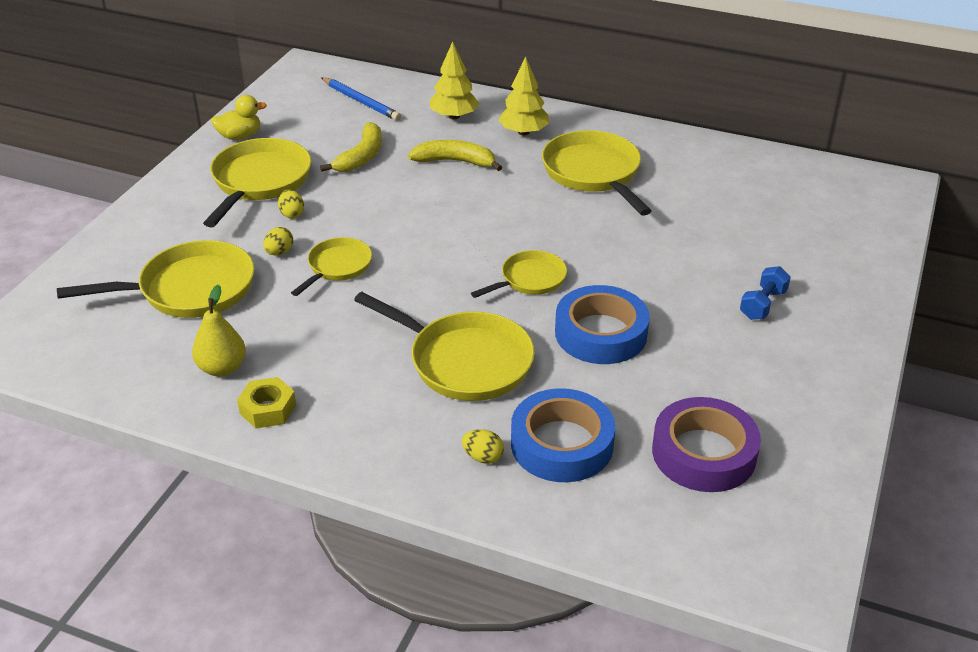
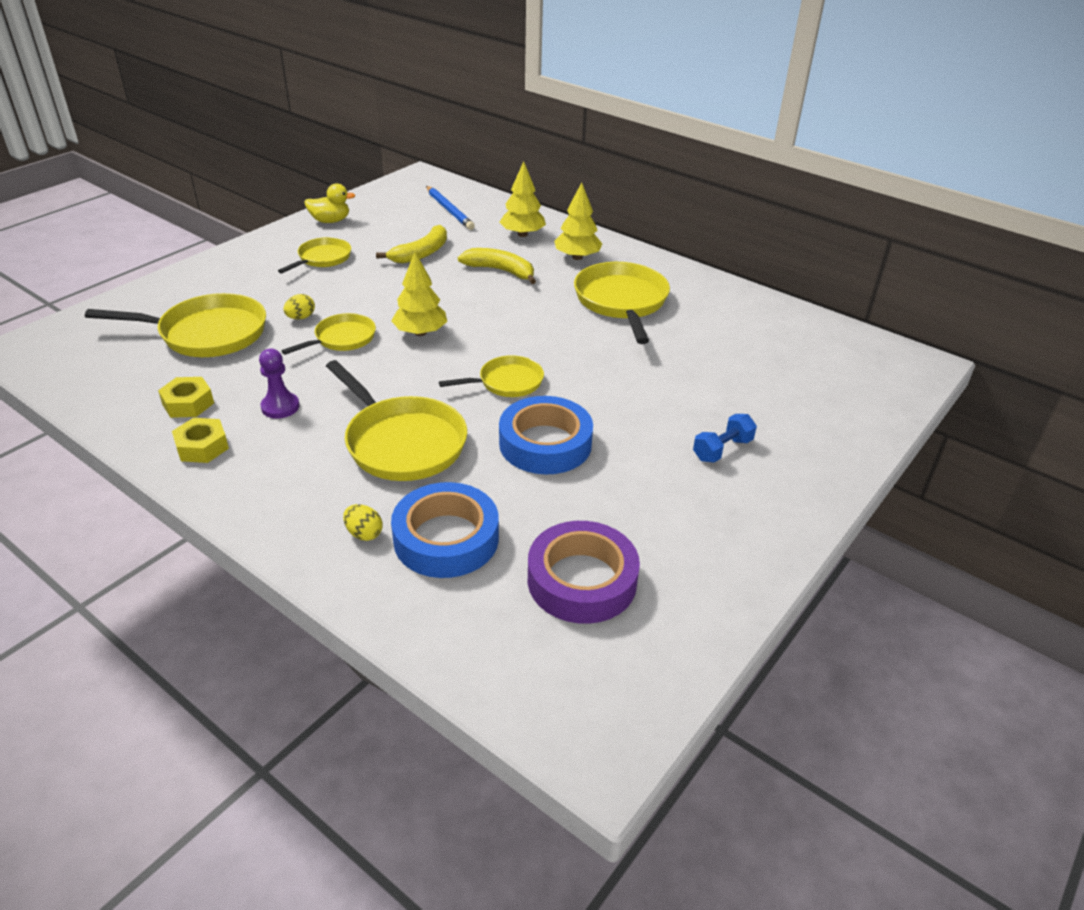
camera: 15 degrees right, 0 degrees up
(222, 368) = (188, 403): yellow pear -> yellow nut
(259, 182) = (322, 258): yellow pan -> yellow pan, size x0.58
(292, 214) = (332, 289): yellow egg -> none
(320, 351) = (280, 407): none -> purple pawn
(414, 244) = (420, 332): none -> yellow tree

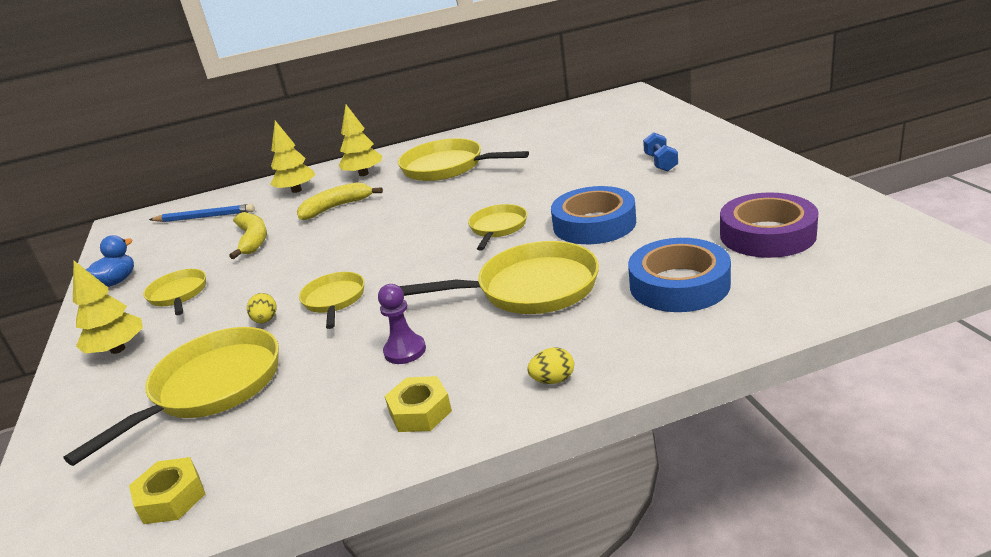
camera: 50 degrees left, 10 degrees down
(188, 403) = (329, 415): yellow nut -> yellow nut (171, 498)
(330, 221) = (117, 281): yellow duck -> blue duck
(364, 533) = (643, 325): yellow egg -> yellow egg (553, 380)
(420, 332) = (378, 257): yellow tree -> yellow tree (118, 349)

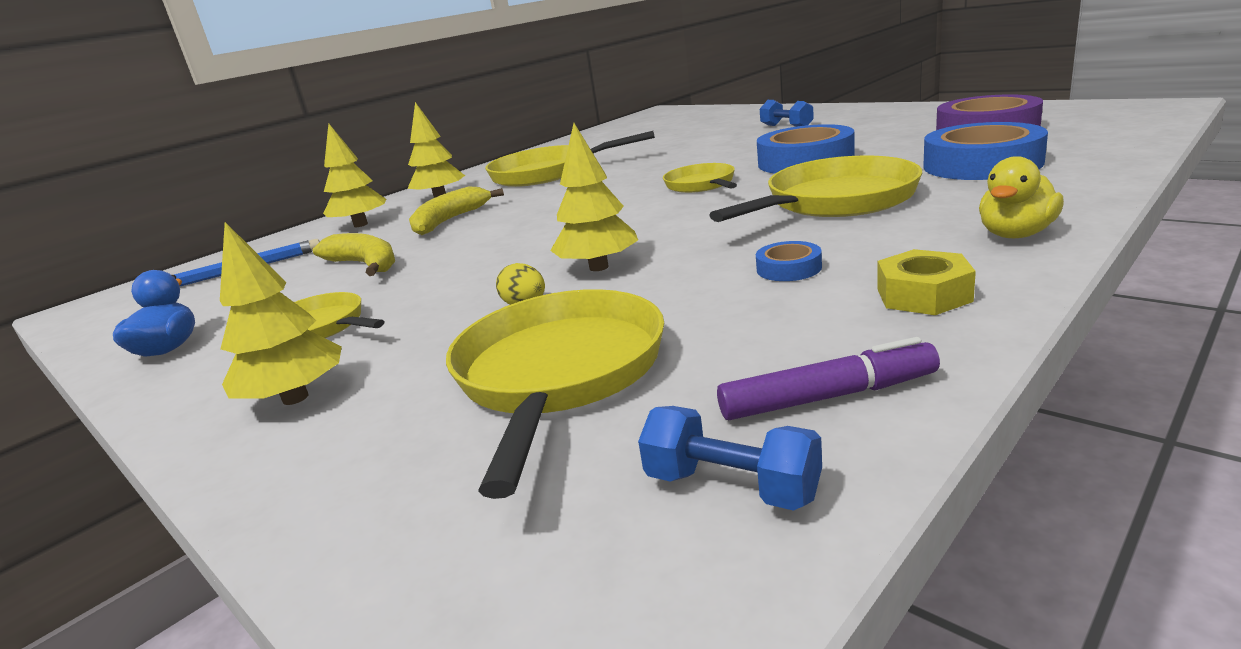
camera: 30 degrees left, 5 degrees down
(171, 498) = (732, 486): yellow nut -> blue dumbbell
(272, 465) = (827, 397): none -> purple marker
(334, 300) = (599, 267): yellow pan -> yellow tree
(405, 351) = (789, 268): purple pawn -> blue tape
(553, 380) = (1016, 234): yellow egg -> yellow duck

